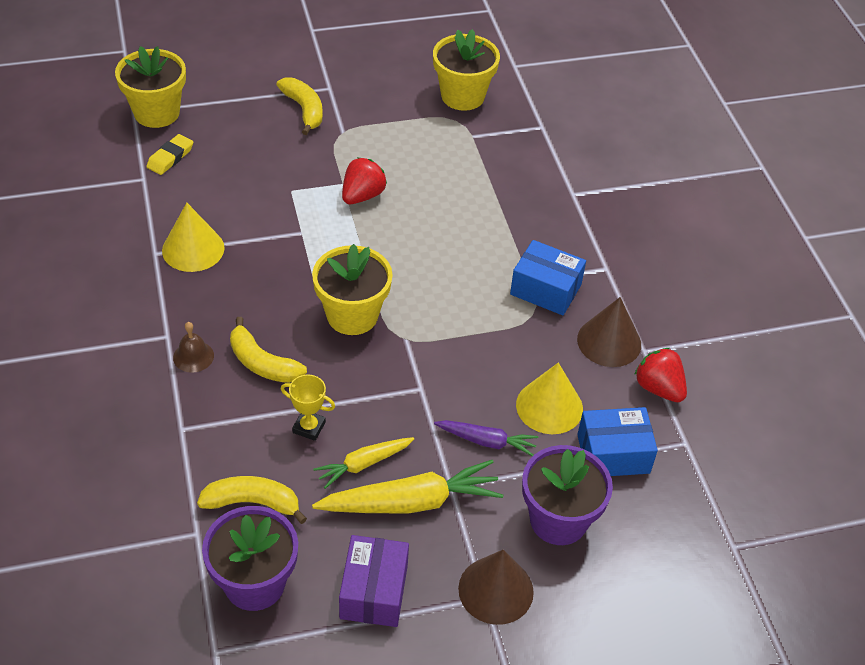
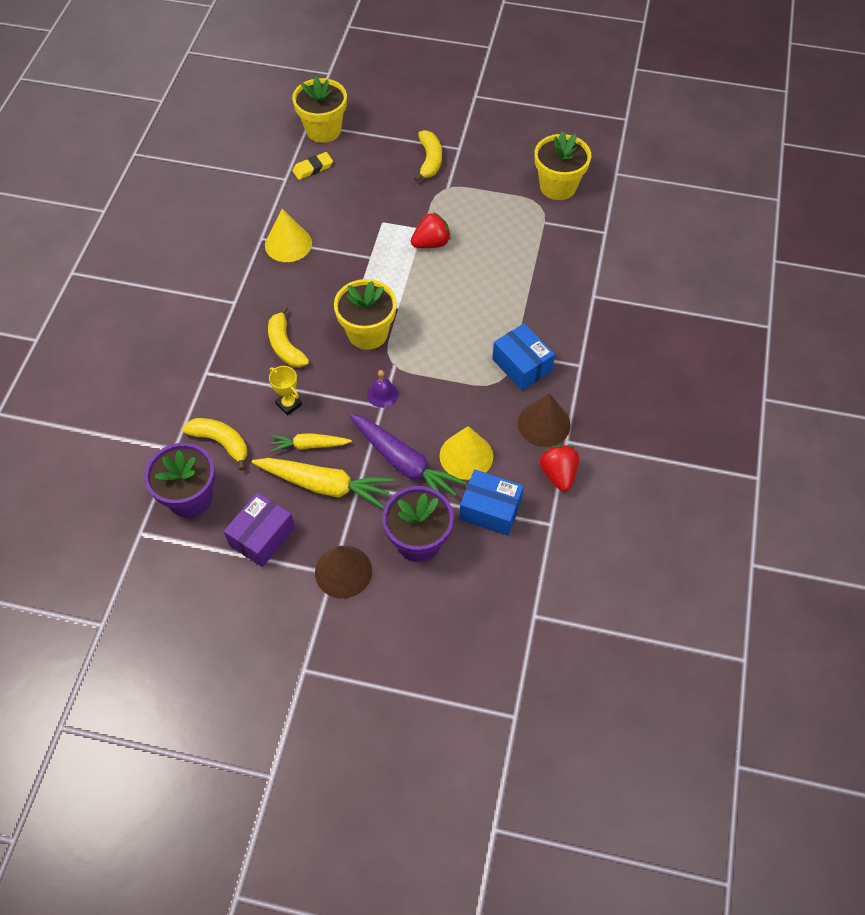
camera: 30 degrees right, 10 degrees up
(193, 356) = (243, 323): brown bell -> none
(412, 375) = (382, 394): none -> purple bell
(486, 441) = (404, 463): purple carrot -> purple carrot, size x1.72

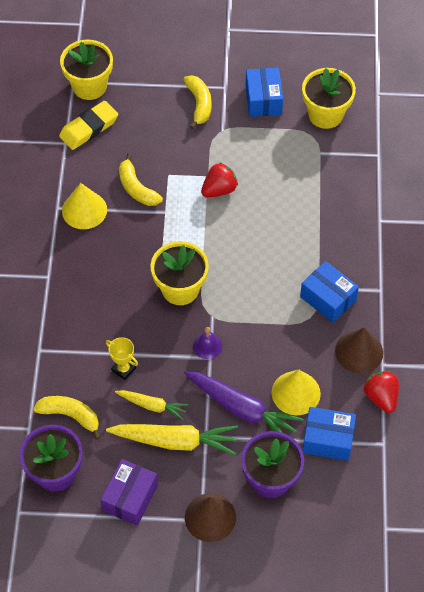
camera: 10 degrees left, 0 degrees up
(285, 346) = (106, 313): yellow banana -> yellow banana (137, 188)
(309, 445) = (152, 405): yellow carrot -> yellow carrot turned 150 degrees counterclockwise
(313, 168) = (89, 128): yellow eraser -> yellow eraser, size x1.55
(496, 165) = (263, 100): none -> blue box

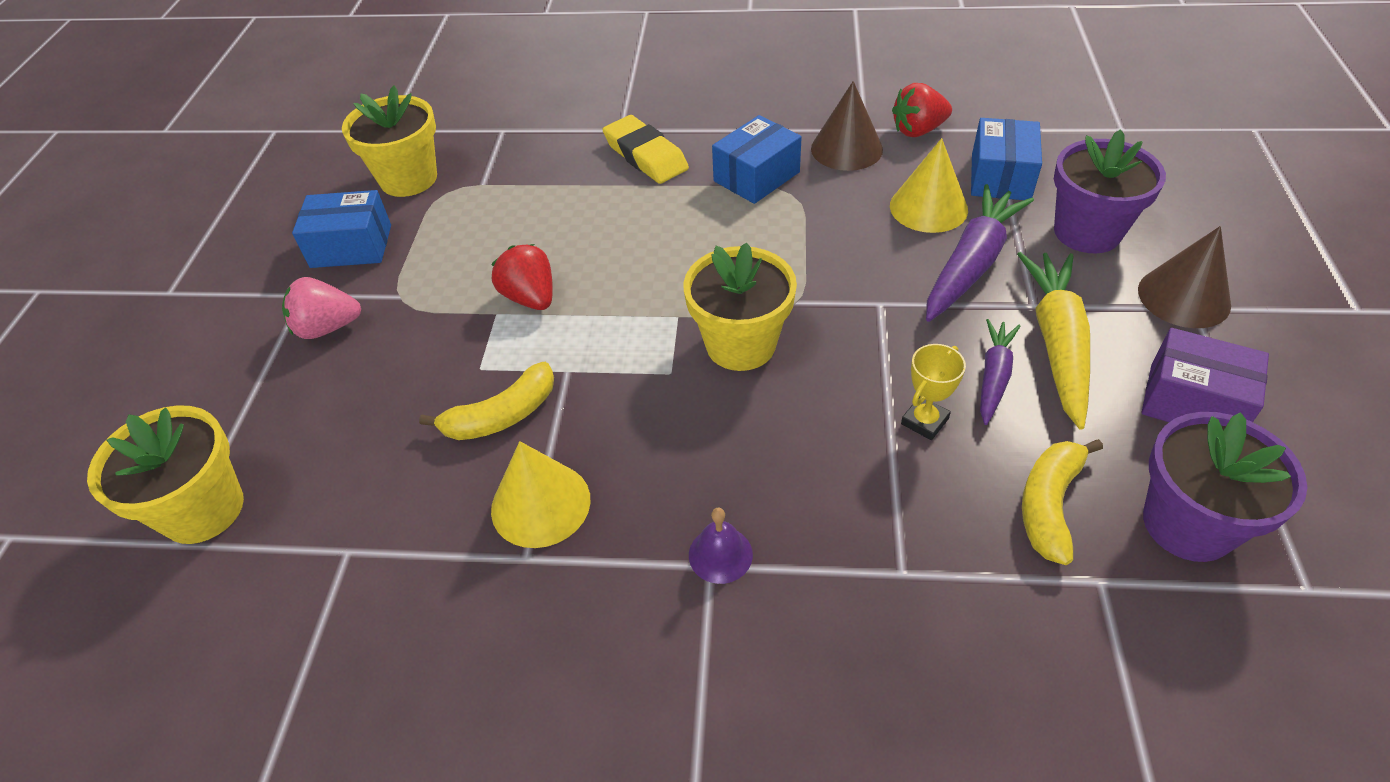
camera: 85 degrees left, 10 degrees down
(89, 128) = (321, 505): yellow eraser -> yellow eraser (646, 155)
(152, 405) = (993, 377): yellow carrot -> purple carrot
(199, 104) = (327, 328): yellow banana -> pink strawberry
(207, 346) = (857, 306): purple bell -> purple bell (720, 554)

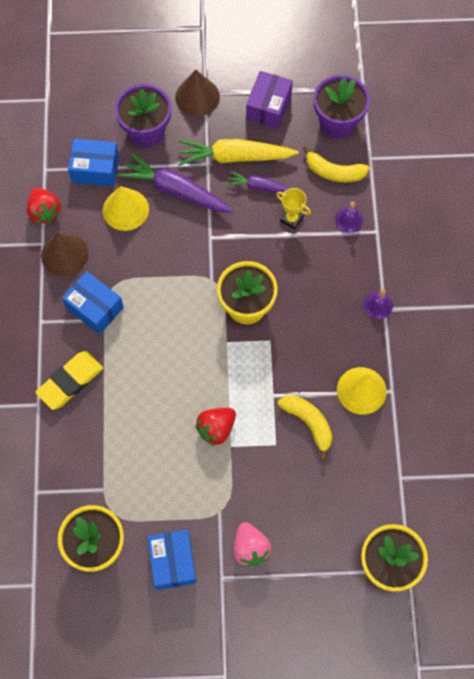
camera: 100 degrees left, 20 degrees up
(929, 521) = (349, 220): none -> purple bell

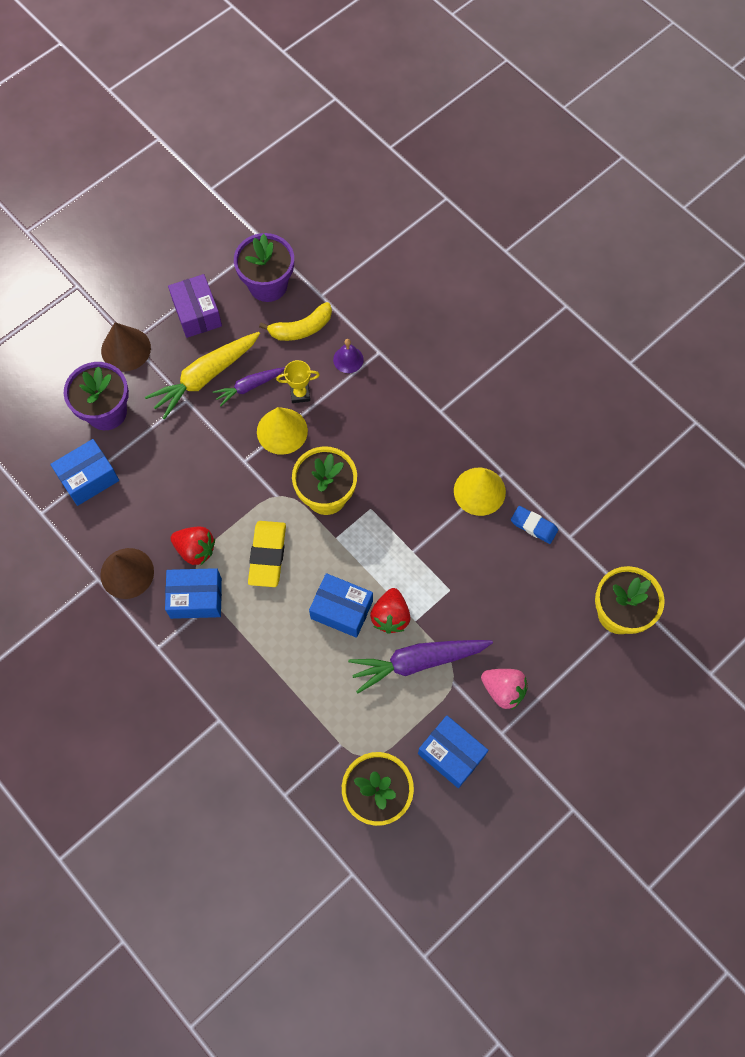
camera: 40 degrees left, 0 degrees up
(45, 212) = (75, 549): red strawberry -> red strawberry (195, 550)
(70, 381) = (230, 677): yellow eraser -> yellow eraser (267, 555)
(125, 209) = (148, 493): yellow cone -> yellow cone (282, 431)
(176, 191) = (178, 443): purple carrot -> purple carrot (418, 662)
(186, 396) = (341, 610): none -> blue box
(308, 423) = (461, 551): yellow banana -> none
(378, 305) = (432, 412): purple bell -> none
(380, 448) = (534, 526): none -> blue eraser

